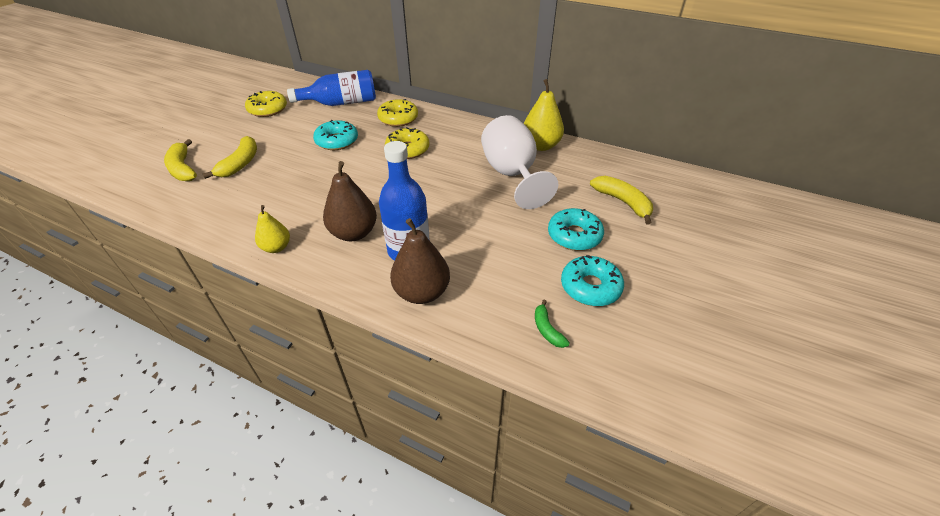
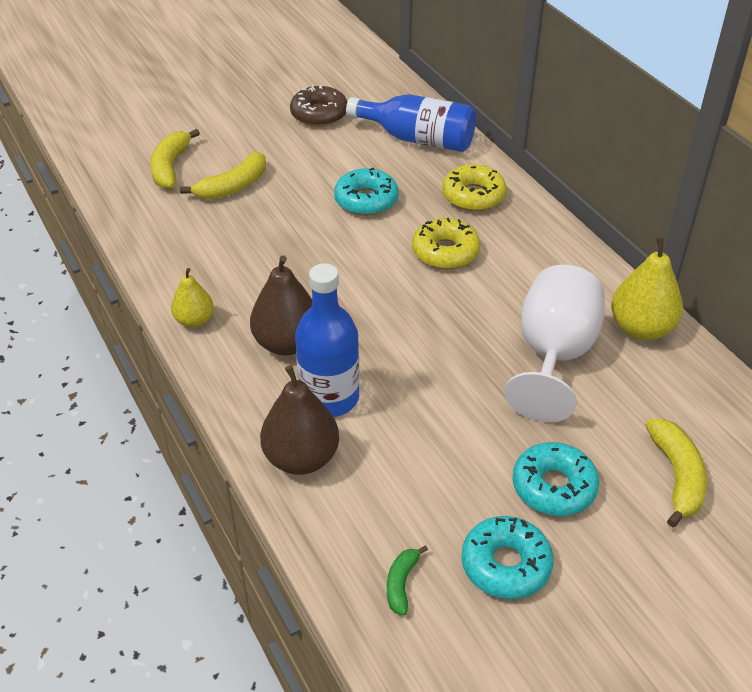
camera: 35 degrees right, 0 degrees up
(268, 109) = (319, 114): yellow donut -> brown donut

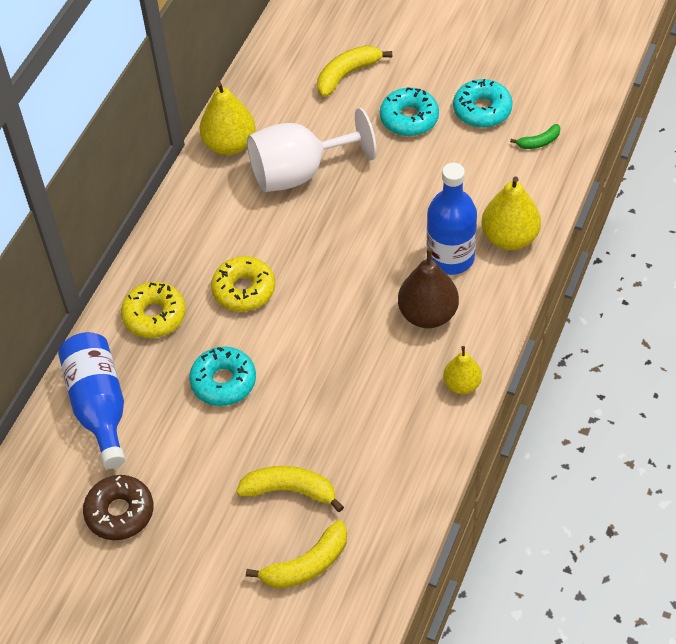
camera: 125 degrees left, 10 degrees up
(301, 458) = (509, 238): brown pear -> yellow pear

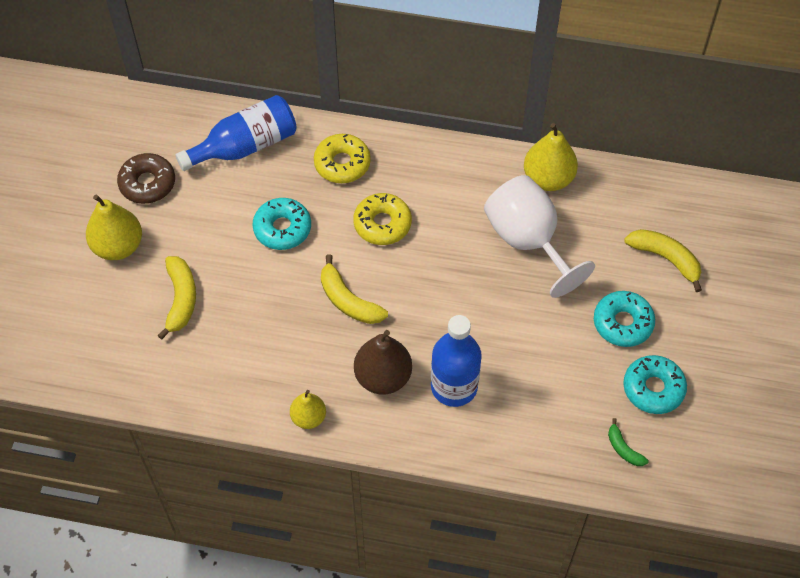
camera: 75 degrees right, 5 degrees up
(307, 565) = (112, 325): yellow banana -> yellow banana (348, 301)
(509, 238) = (490, 436): yellow pear -> yellow pear (118, 246)

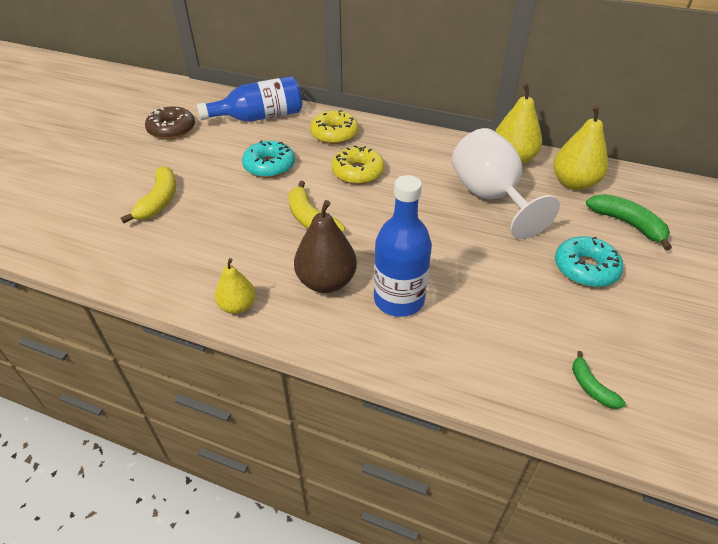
camera: 10 degrees right, 15 degrees down
(118, 246) = (126, 162): yellow pear -> yellow pear (574, 183)
(653, 388) = (623, 331): turquoise donut -> none
(665, 259) = (627, 224): yellow banana -> green banana

